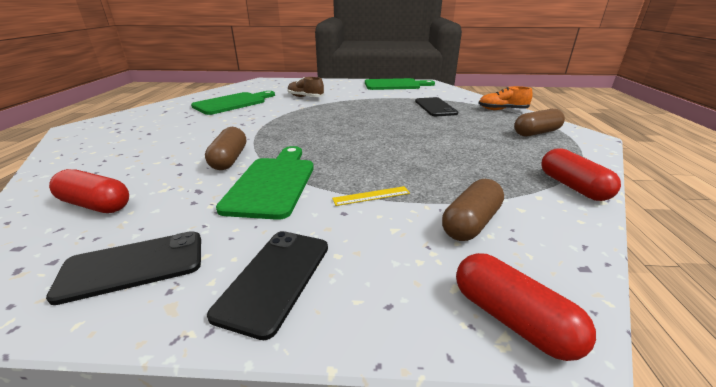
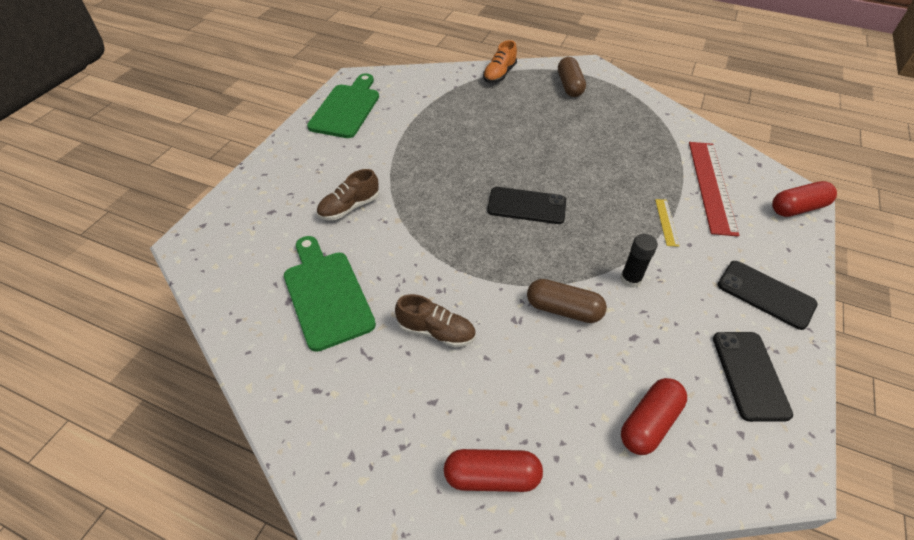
camera: 70 degrees left, 20 degrees up
(205, 127) = (436, 331): none -> brown shoe
(273, 183) = (630, 279): green cutting board -> black glue stick
(435, 107) = (466, 112): black phone -> black phone (526, 206)
(471, 223) = (711, 186): brown capsule -> red ruler
(572, 186) = (671, 120): red capsule -> red capsule (492, 476)

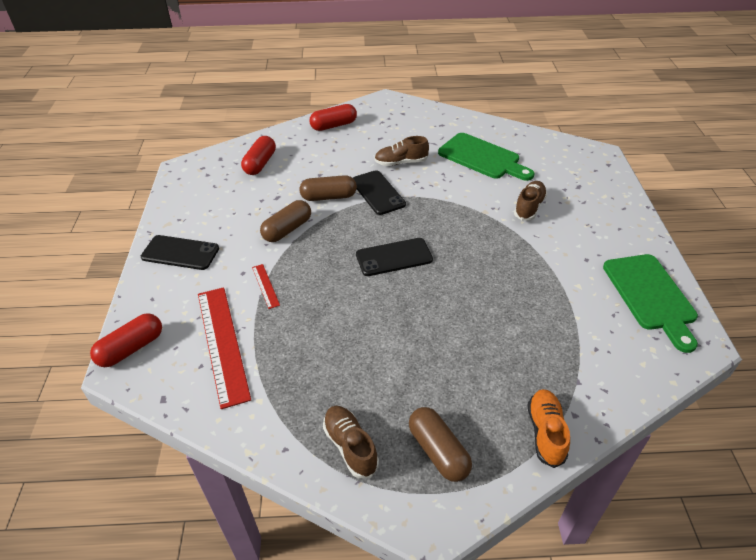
camera: 155 degrees right, 5 degrees down
(623, 102) = (350, 446): none -> brown shoe
(630, 279) = (287, 229): black glue stick -> brown capsule
(666, 222) = (265, 286): yellow ruler -> red ruler
(750, 375) = (199, 201): black phone -> black phone (378, 193)

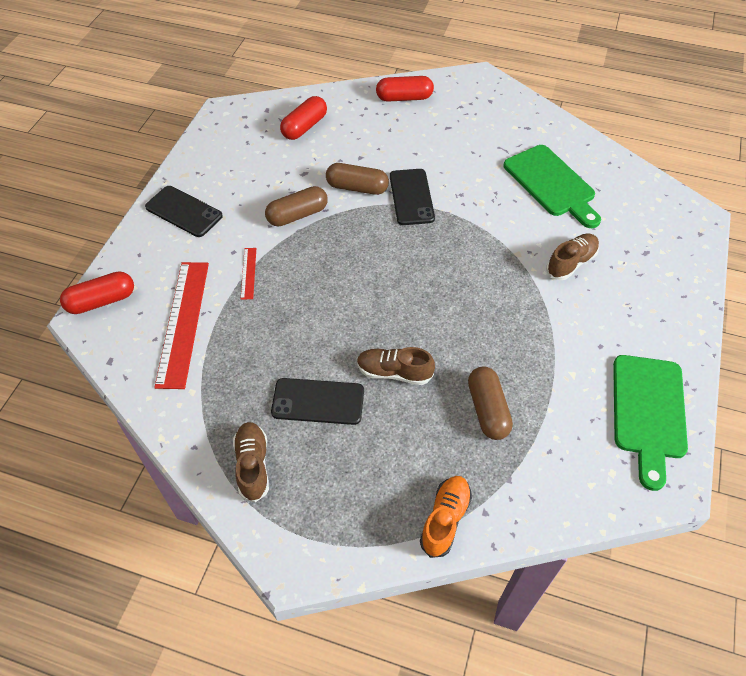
camera: 20 degrees right, 10 degrees up
(394, 257) = (390, 280): black phone -> black phone (318, 401)
(401, 162) = (455, 165): brown shoe -> brown shoe (394, 372)
(438, 451) = (331, 500): brown capsule -> brown capsule (487, 410)

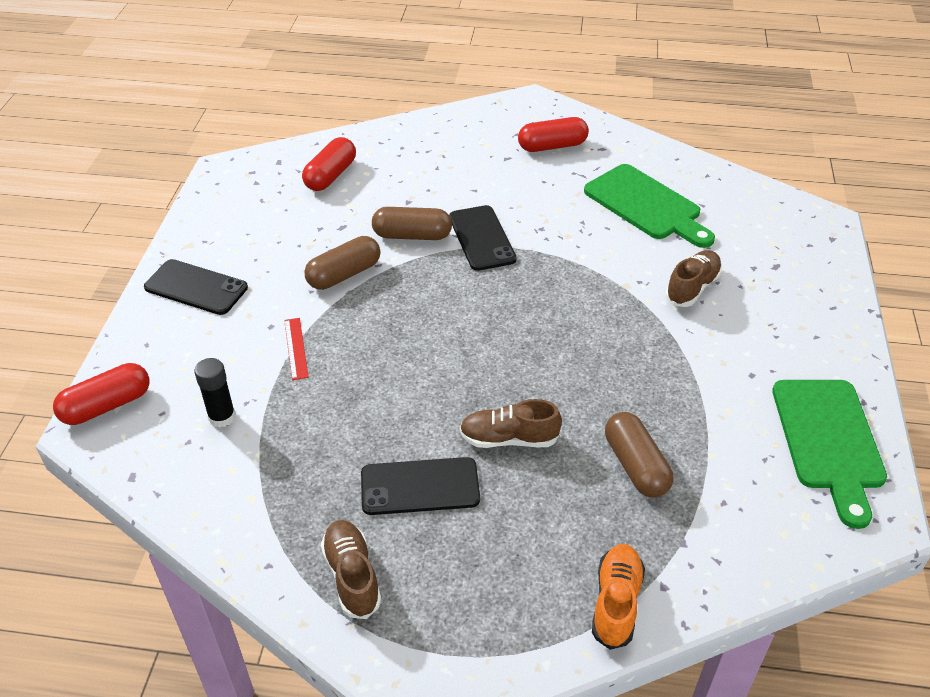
camera: 10 degrees left, 10 degrees down
(183, 322) = (222, 417): red ruler -> black glue stick
(404, 98) = (446, 132): red capsule -> red capsule (552, 146)

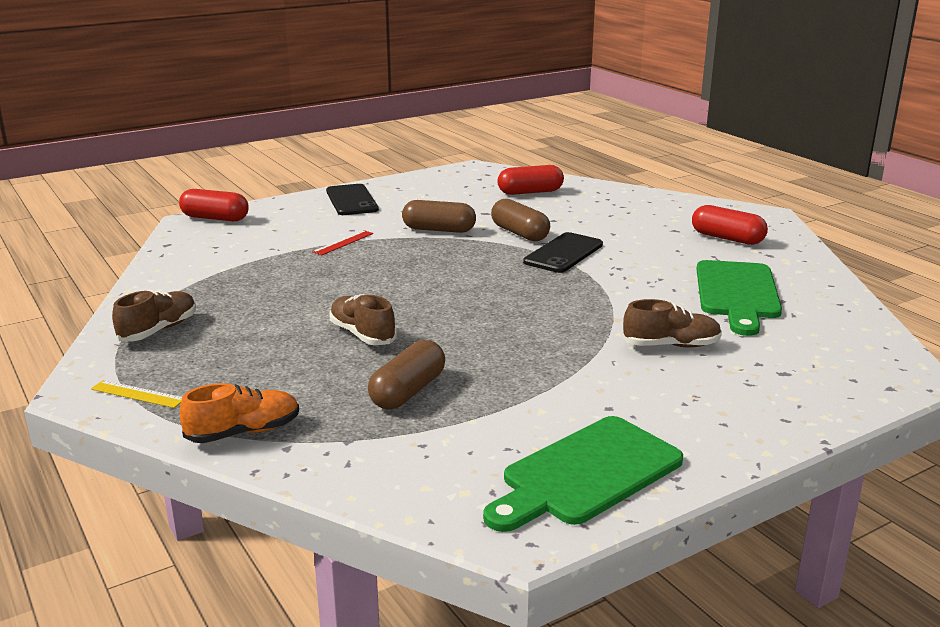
camera: 50 degrees right, 20 degrees down
(222, 417) = (249, 247): black glue stick -> none
(420, 486) = (269, 322): black phone -> none
(478, 649) = (138, 394): none -> yellow ruler

